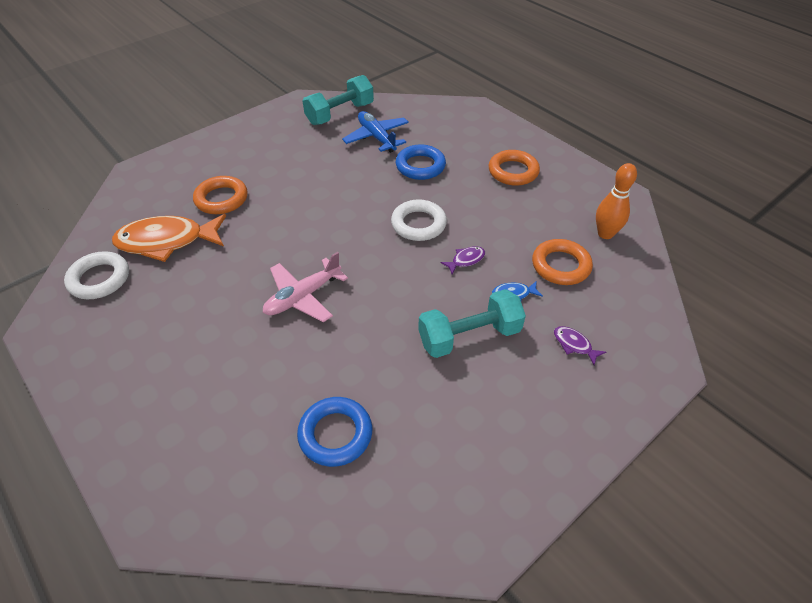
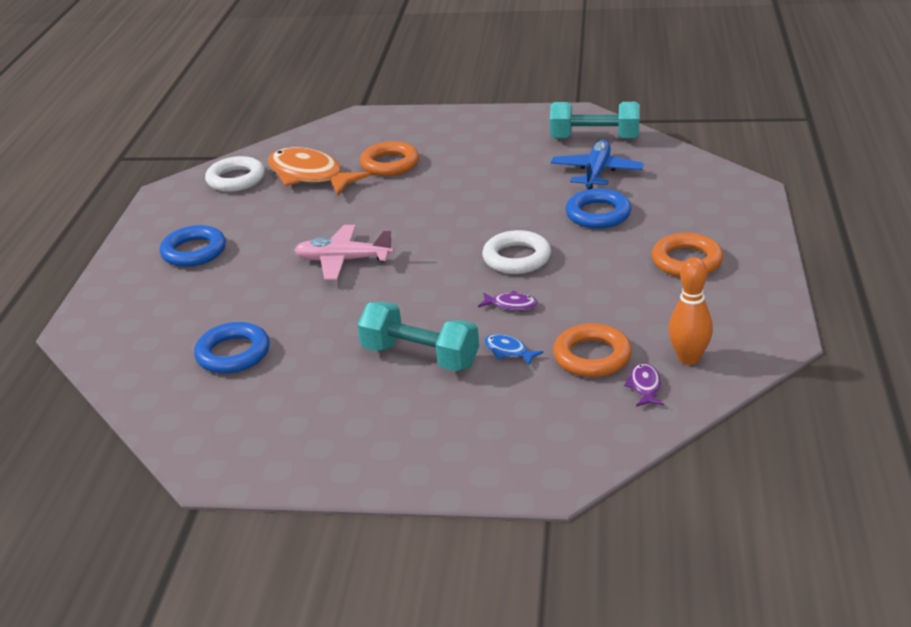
camera: 50 degrees right, 15 degrees down
(159, 367) = (194, 251): none -> blue ring
(574, 345) = (496, 415): purple fish -> purple fish (645, 386)

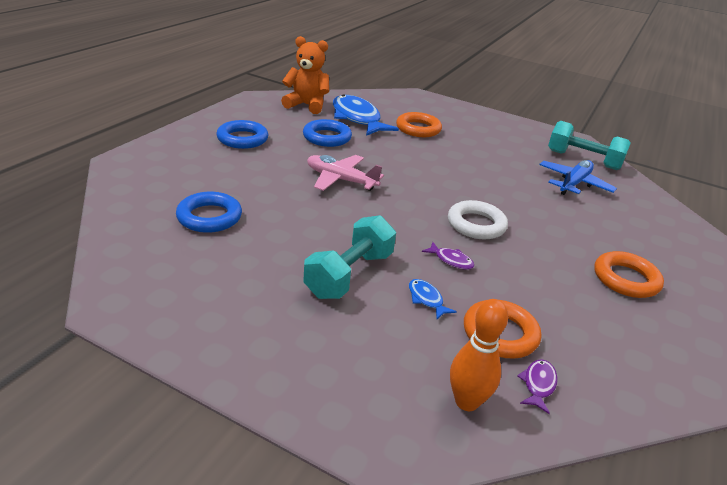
camera: 15 degrees right, 0 degrees up
(236, 179) = (306, 105): white ring -> orange teddy bear
(310, 176) = (357, 118): orange fish -> blue fish
(420, 356) = (349, 275): turquoise dumbbell -> turquoise dumbbell turned 75 degrees clockwise
(598, 214) = (561, 214): blue ring -> blue ring (327, 137)
(688, 358) = (594, 373): orange bowling pin -> orange bowling pin (466, 402)

